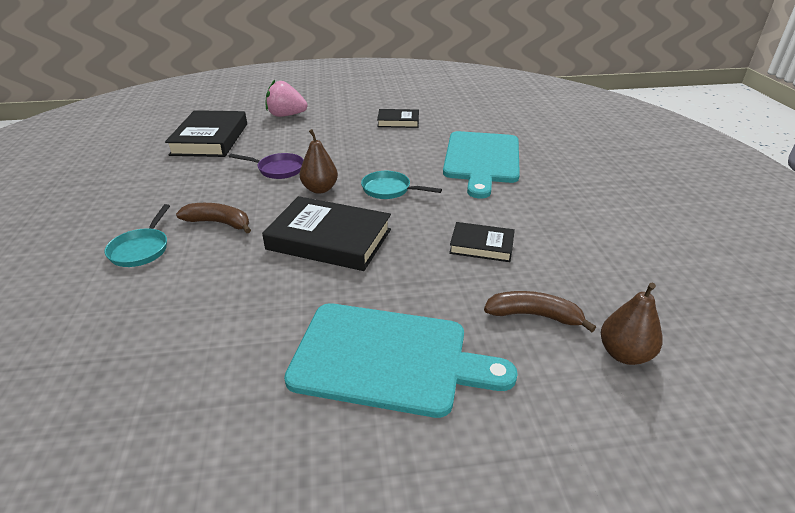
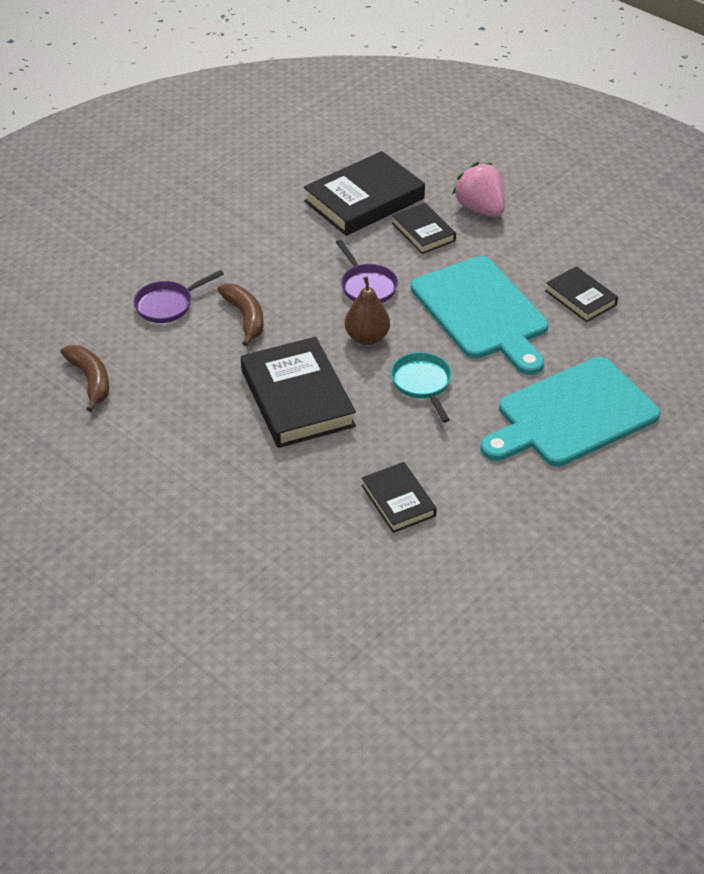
camera: 50 degrees right, 10 degrees up
(141, 249) = (168, 305): turquoise pan -> purple pan
(271, 135) = (423, 232): none -> black book
(388, 359) = (193, 525): turquoise cutting board -> turquoise cutting board (482, 312)
(534, 315) = (330, 584): brown banana -> brown banana (91, 380)
(624, 354) = (337, 661): brown pear -> none

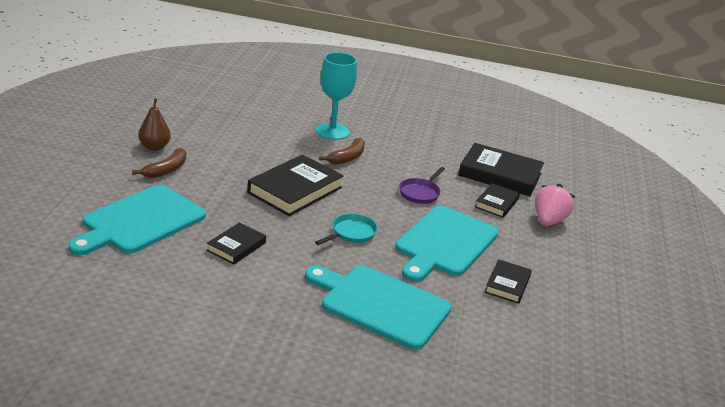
camera: 55 degrees right, 15 degrees down
(91, 380) = (250, 123): brown banana -> brown banana (166, 170)
(168, 305) = (332, 131): purple pan -> turquoise goblet
(290, 581) = (140, 221): none -> turquoise cutting board
(367, 337) = (373, 203): brown pear -> brown pear (154, 147)

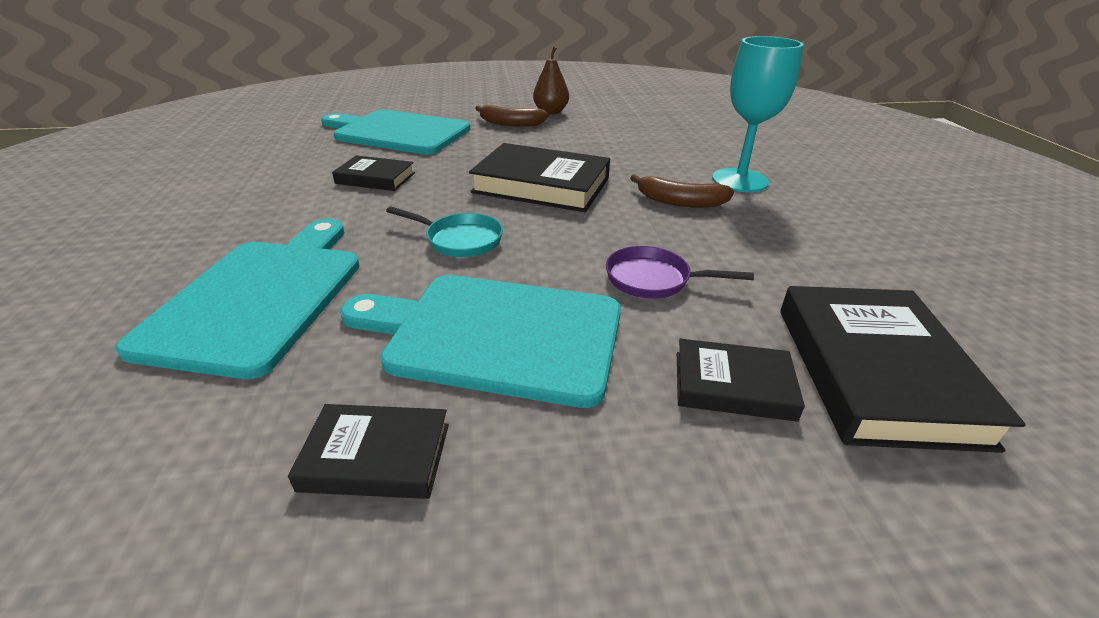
camera: 75 degrees right, 5 degrees up
(548, 221) = (756, 506): pink strawberry -> none

